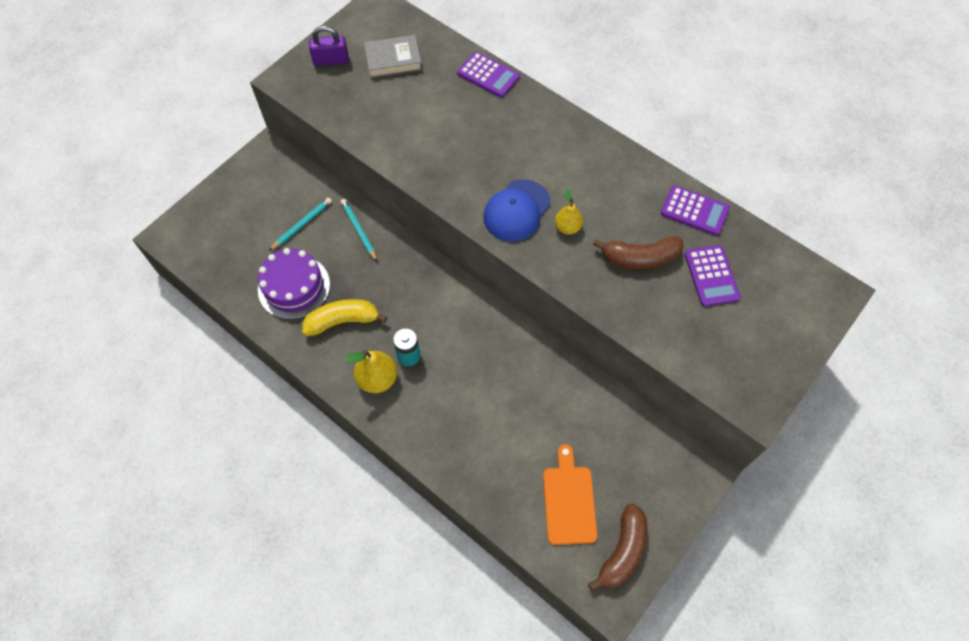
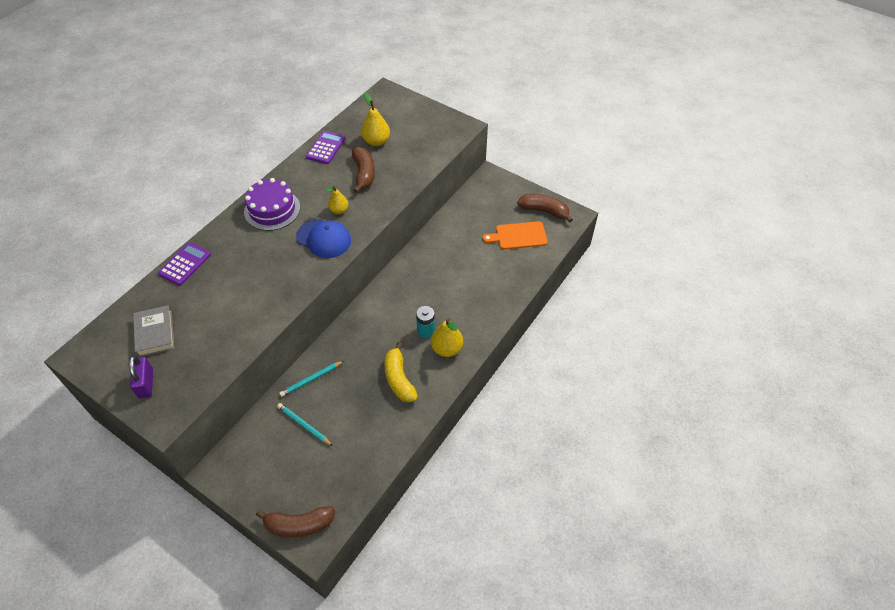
camera: 95 degrees left, 10 degrees down
(191, 223) = (299, 525): none -> brown banana
(294, 287) = (368, 420): purple cake -> purple cake (272, 209)
(711, 276) = (376, 141): purple calculator -> yellow pear

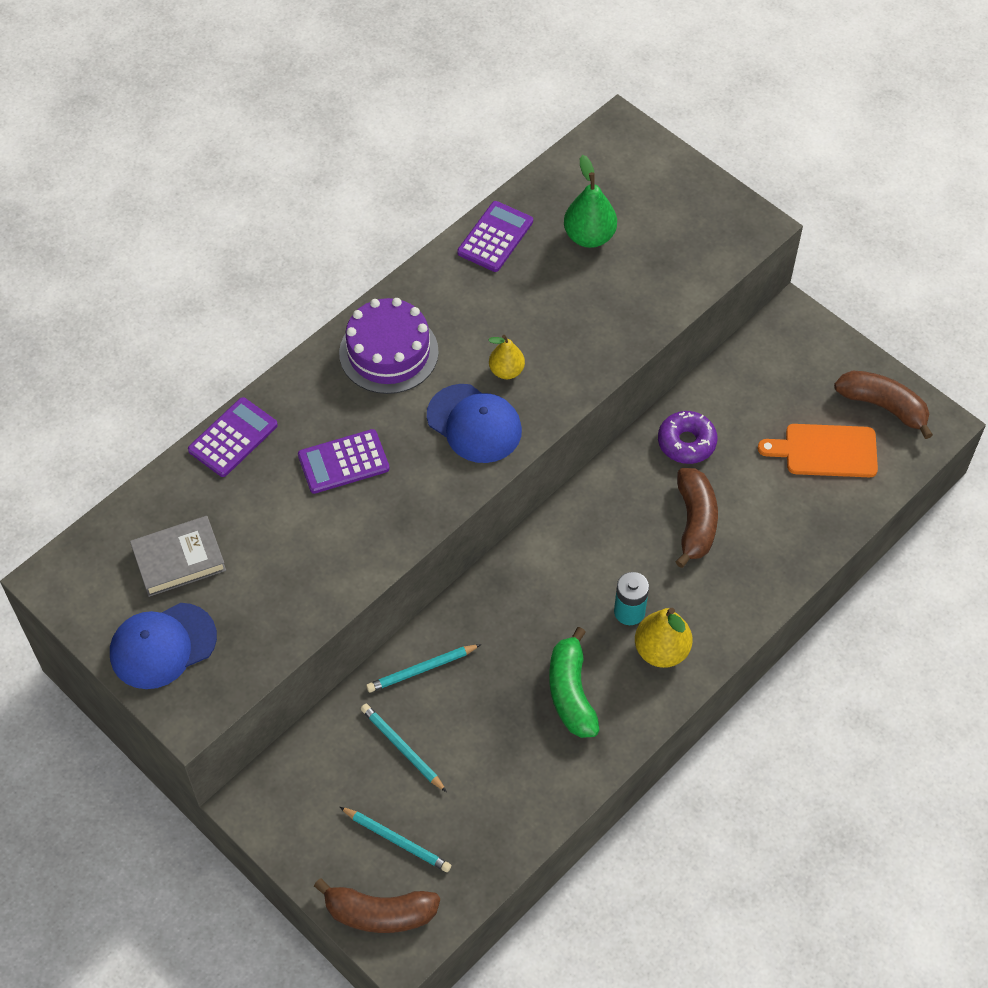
camera: 10 degrees right, 5 degrees up
(146, 383) = (162, 646): purple padlock -> blue cap
(155, 333) = (179, 559): grey book -> grey book turned 75 degrees clockwise
(250, 268) = (343, 462): none -> purple calculator
(306, 479) = (397, 840): none -> turquoise pencil
(364, 174) = (558, 302): brown banana -> brown banana (695, 522)
(376, 141) = (589, 236): yellow pear -> green pear
(399, 379) = (571, 693): yellow banana -> green banana
(444, 242) = (686, 442): none -> purple donut

